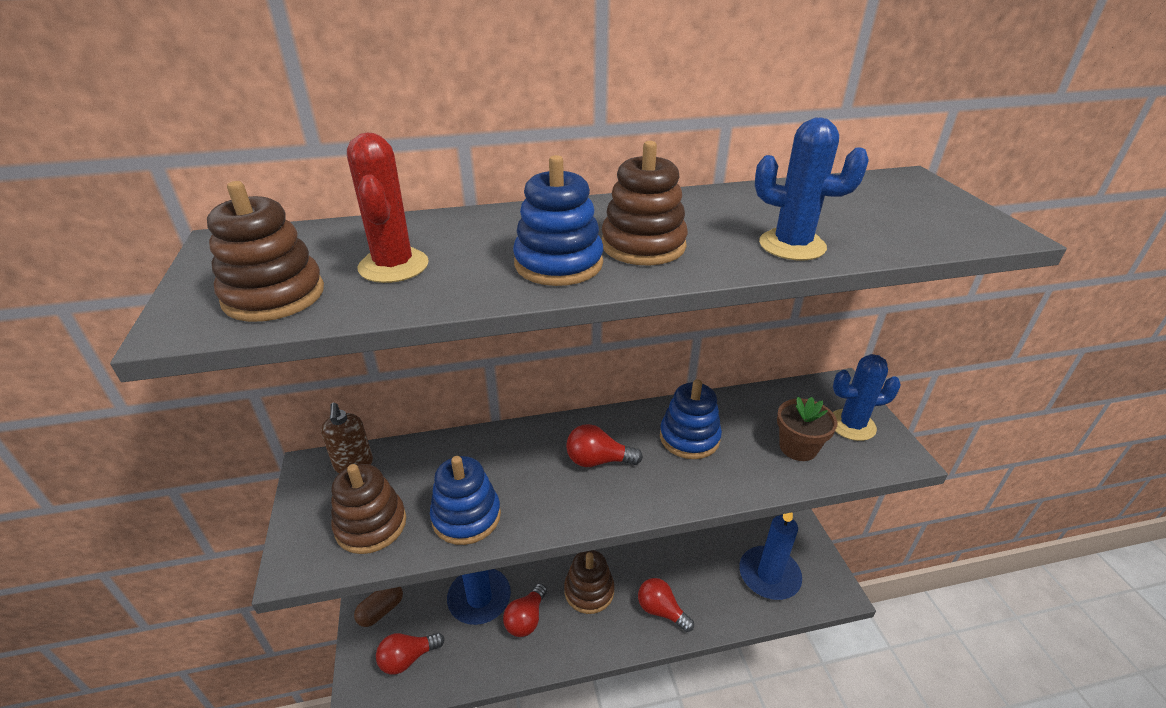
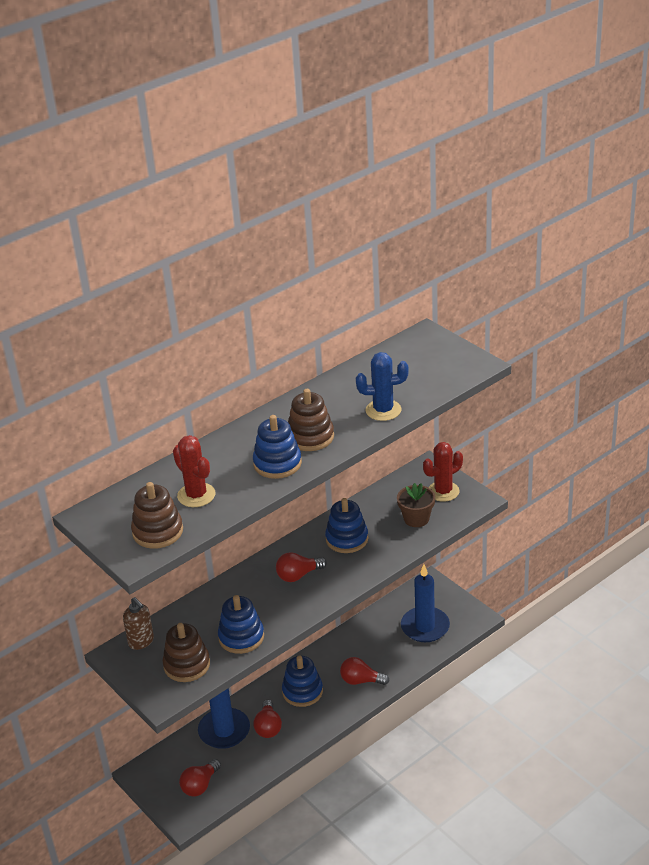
camera: 25 degrees left, 0 degrees up
(381, 610) = (155, 770): brown capsule -> none
(589, 591) = (302, 691): brown stacking toy -> blue stacking toy
(852, 425) = (443, 491): blue cactus -> red cactus

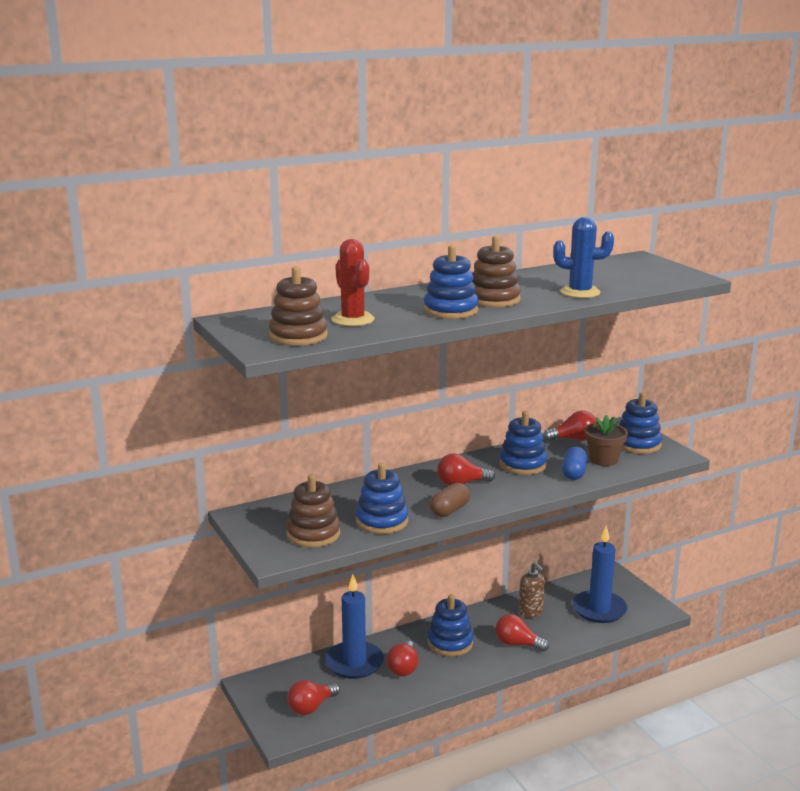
camera: 10 degrees right, 15 degrees down
(141, 641) = (272, 509): brown soap dispenser -> brown soap dispenser (531, 612)
(296, 612) = (449, 510): none -> brown capsule
(385, 495) = (573, 439): none -> red light bulb
(393, 542) = (574, 473): none -> blue capsule
(443, 491) = (638, 444): red cactus -> blue stacking toy

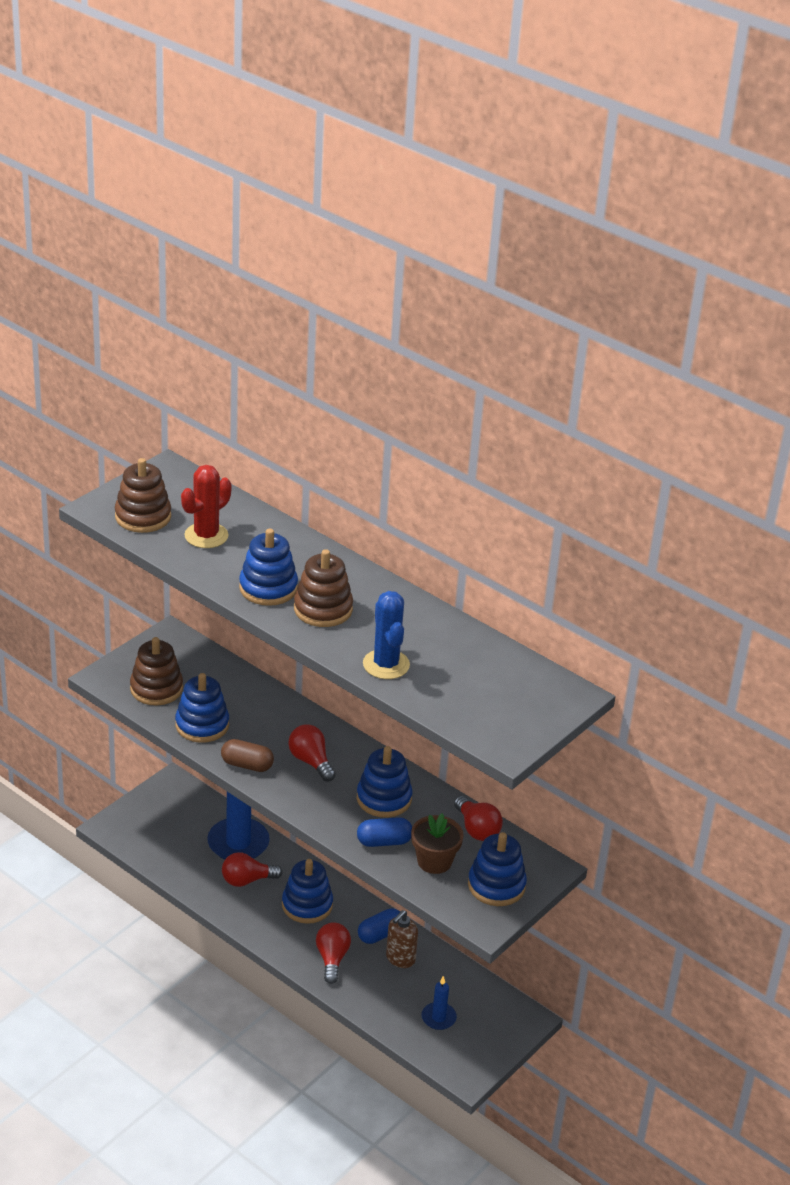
camera: 65 degrees right, 15 degrees up
(311, 707) = (157, 833): red light bulb -> none
(500, 615) = (380, 934): none -> blue capsule
(599, 609) = (438, 1018): blue candle -> blue candle, size x0.52

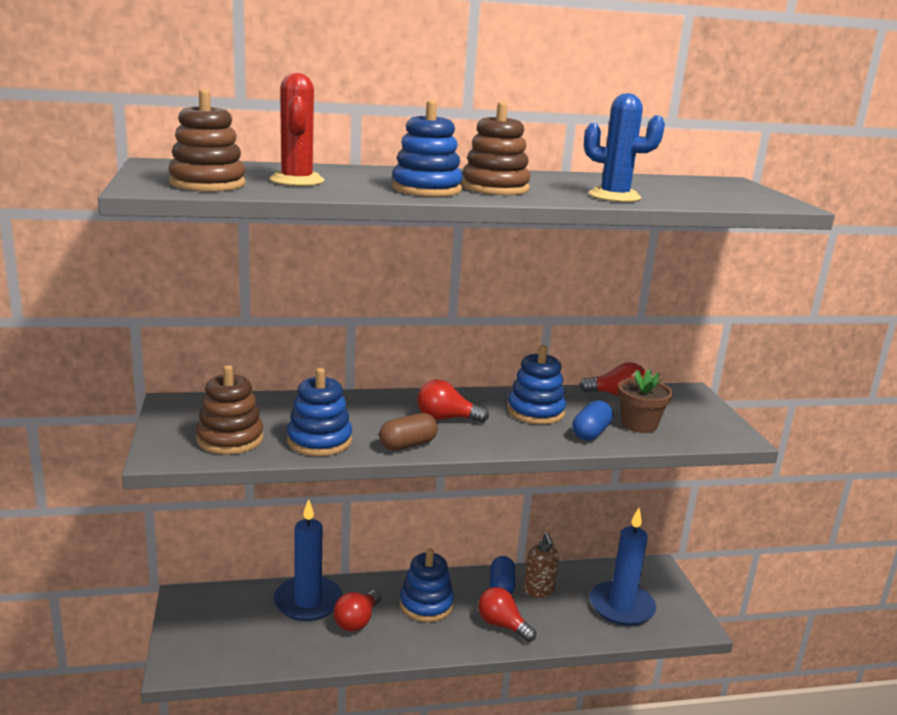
camera: 50 degrees left, 15 degrees down
(438, 1018) = (621, 607): blue candle -> blue candle, size x1.91
(496, 885) = (694, 415): blue stacking toy -> none

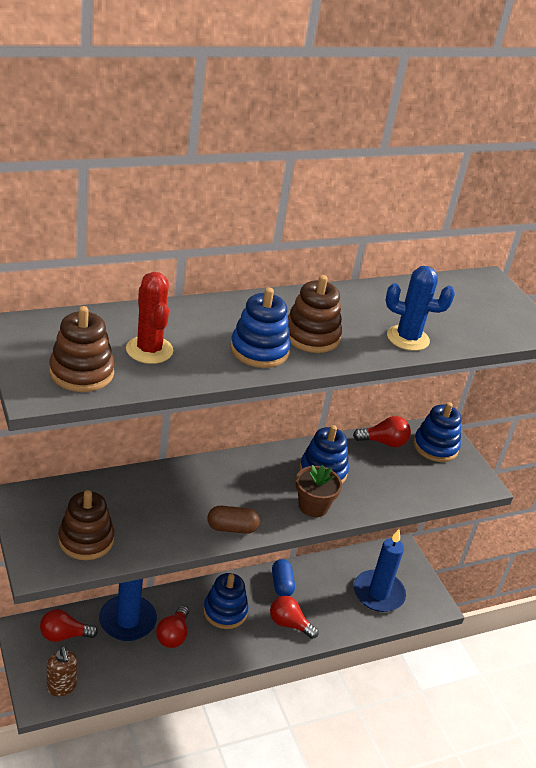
camera: 15 degrees left, 15 degrees up
(319, 441) = (160, 532): blue stacking toy -> blue stacking toy (435, 447)
(407, 445) = (232, 528): brown capsule -> brown capsule turned 45 degrees clockwise
(446, 418) = (253, 490): red light bulb -> red light bulb (64, 635)
(538, 591) = (312, 585): brown soap dispenser -> brown soap dispenser (61, 687)
(591, 433) = (371, 493): blue capsule -> none
(639, 425) = (406, 478): brown flower pot -> brown flower pot (313, 506)

